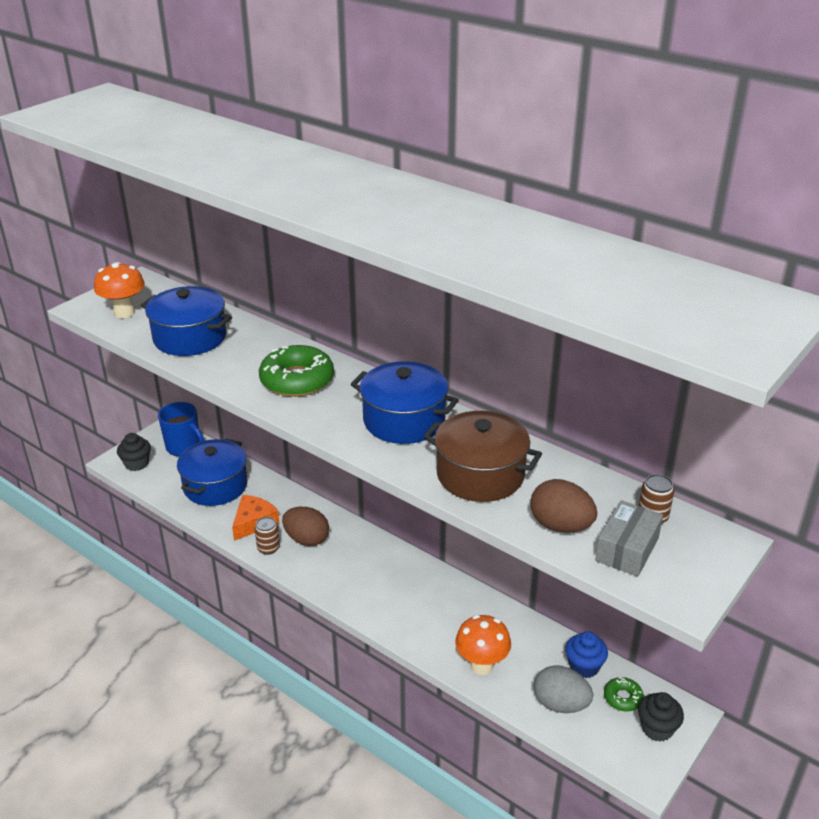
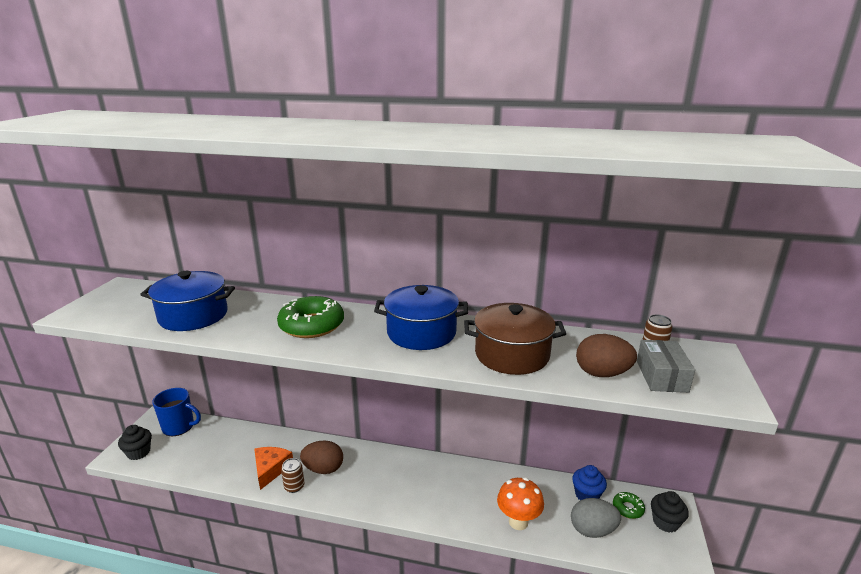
camera: 25 degrees left, 10 degrees down
(124, 313) = (117, 310): orange mushroom -> none
(215, 486) = (222, 450): blue pot -> none

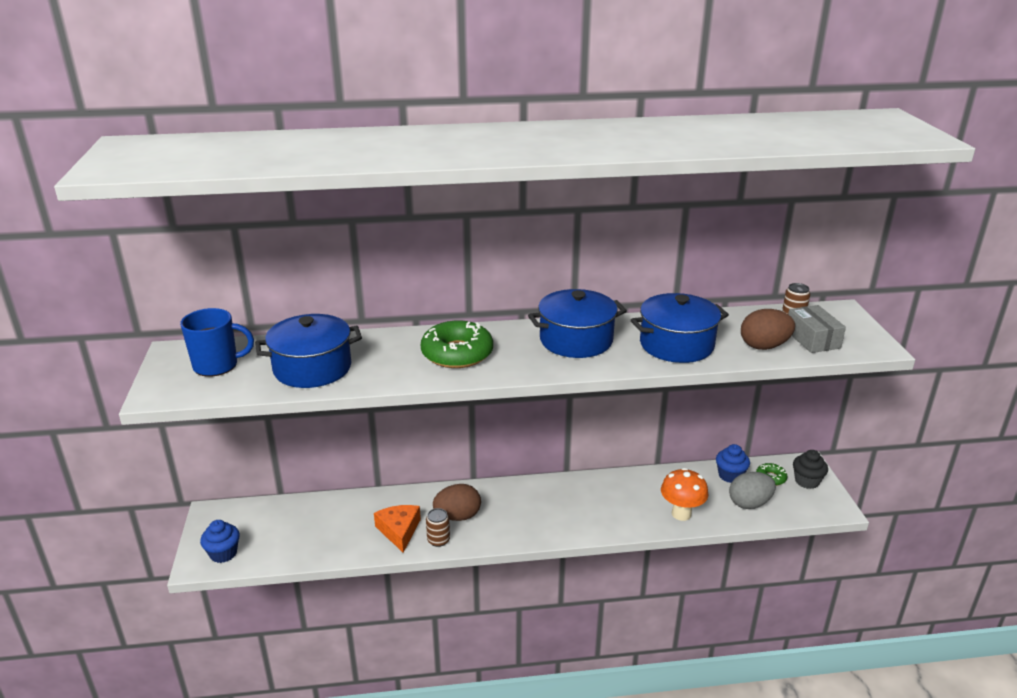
camera: 20 degrees left, 5 degrees up
(139, 452) = (223, 553): black cupcake -> blue cupcake
(179, 427) = (250, 516): blue mug -> blue mug (217, 365)
(512, 354) = (676, 345): brown pot -> blue pot

